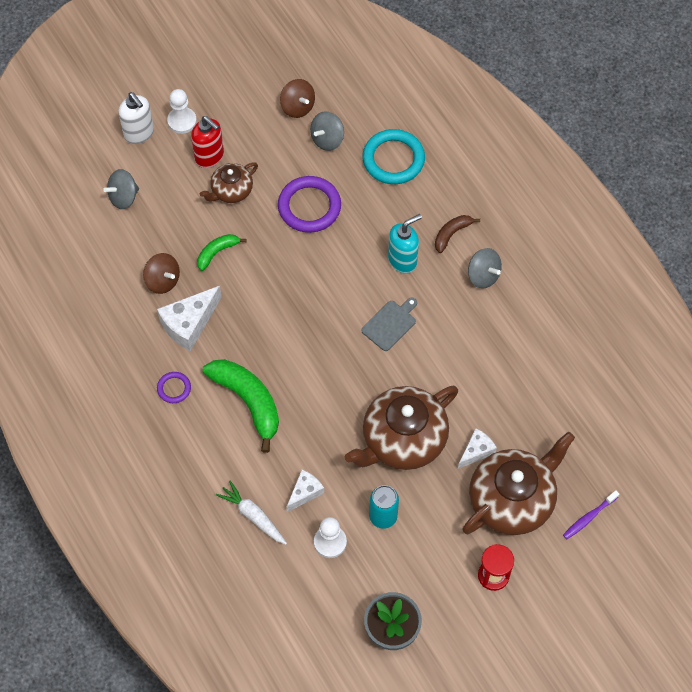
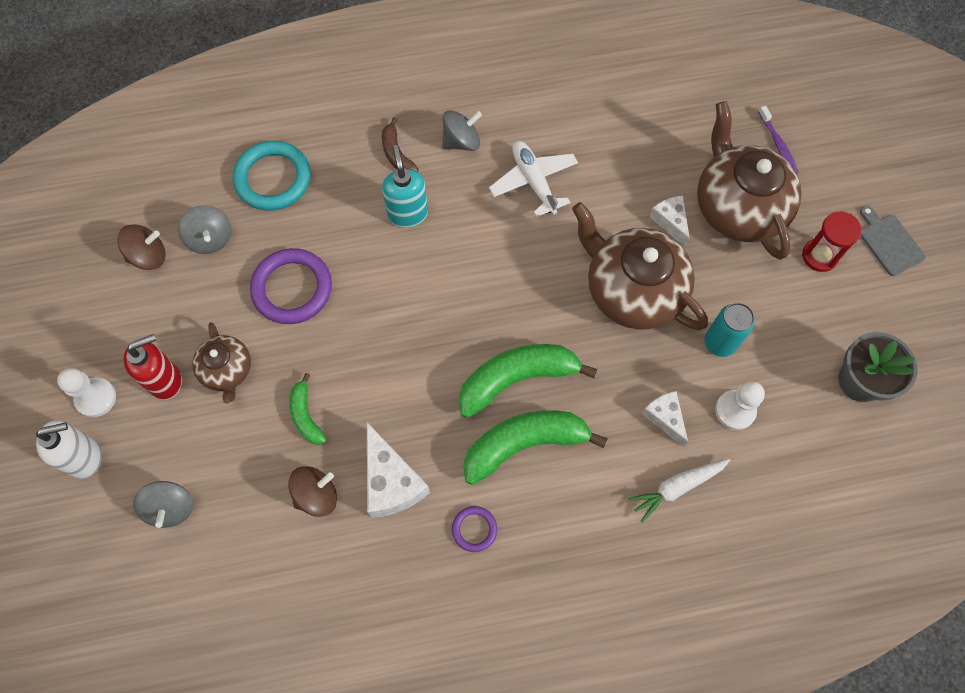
camera: 70 degrees left, 5 degrees up
(297, 380) = (517, 378): none -> green banana
(390, 324) = (483, 254): grey cutting board -> grey cutting board (889, 243)
(402, 440) = (632, 290): brown teapot -> brown teapot turned 150 degrees clockwise
(469, 339) = (533, 181): none -> white plane

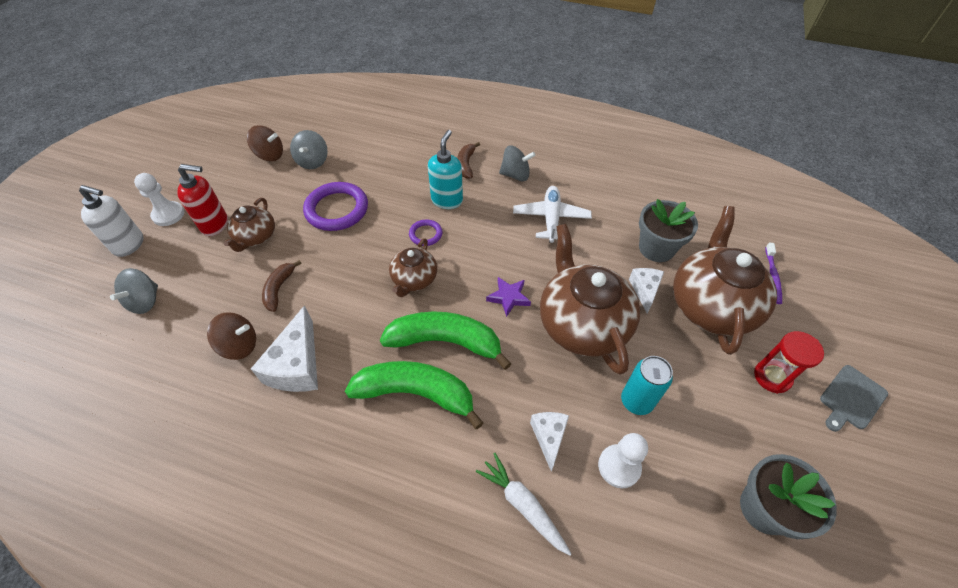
camera: 30 degrees right, 15 degrees down
(273, 178) = (377, 146): turquoise ring -> none
(306, 415) = (279, 289): green banana -> brown banana
(440, 329) = (414, 279): none -> brown teapot
(474, 529) = (328, 438): purple ring -> purple ring (425, 234)
(547, 299) = (508, 297): none -> purple star
(657, 165) = (656, 248): none -> grey flower pot
(677, 487) = (523, 505): white carrot -> white carrot turned 45 degrees clockwise
(889, 243) = (851, 398): grey cutting board -> grey cutting board turned 135 degrees counterclockwise

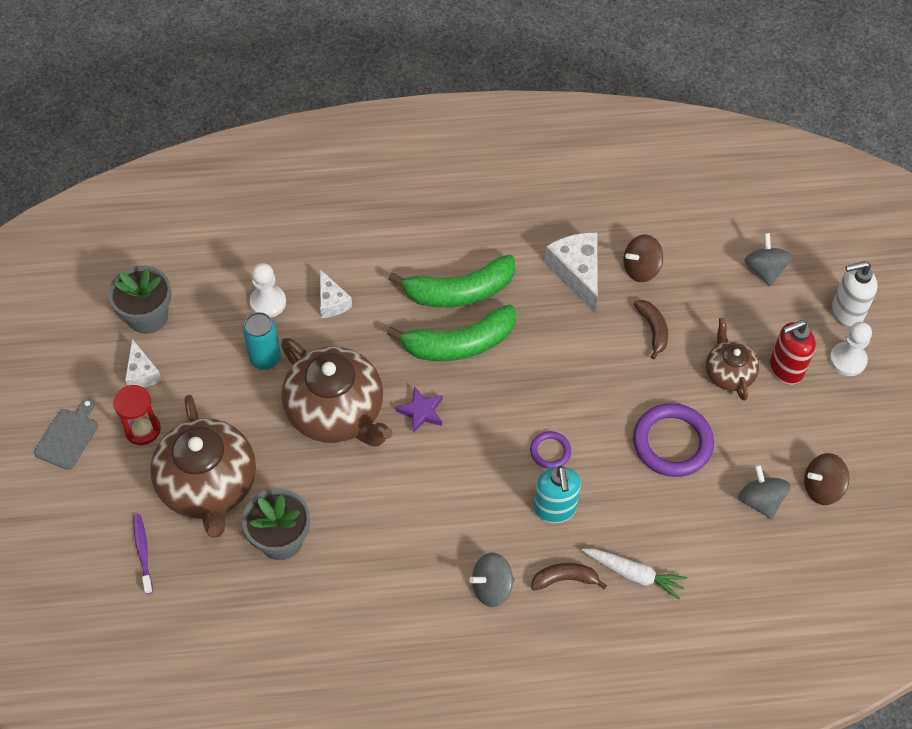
camera: 155 degrees right, 5 degrees up
(414, 279) = (528, 393): brown teapot -> none
(466, 164) = (565, 579): brown banana -> brown banana turned 75 degrees counterclockwise
(523, 505) = (334, 250): white carrot -> white carrot (633, 574)
(551, 219) = (418, 533): white plane -> none
(644, 290) = (282, 477): white cheese -> white cheese (142, 373)

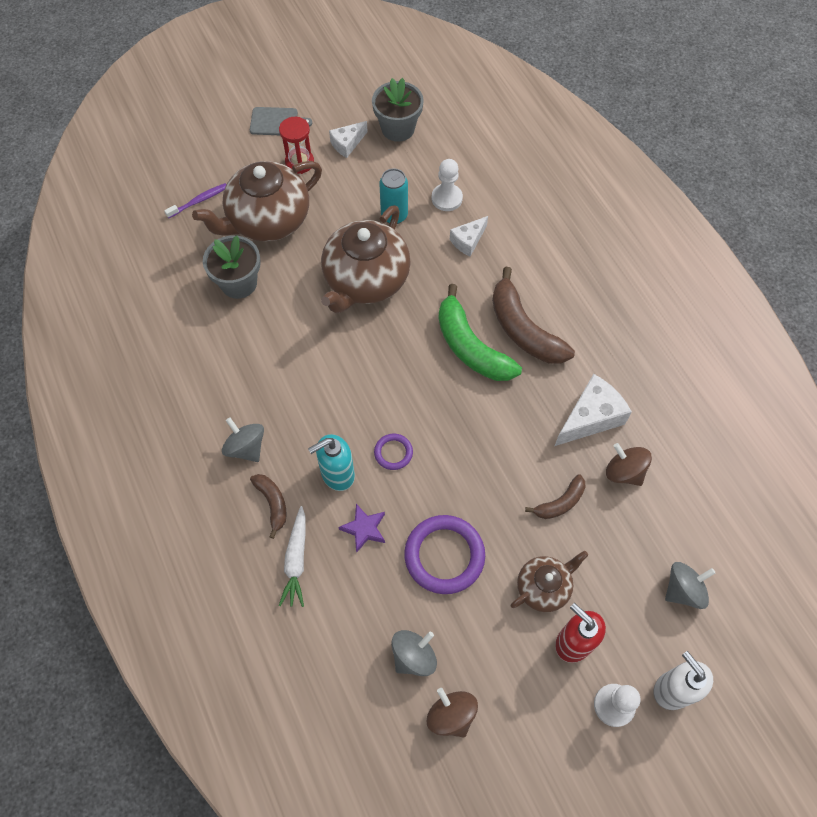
camera: 70 degrees right, 5 degrees up
(421, 412) = (391, 340): purple star -> purple star (364, 529)
(459, 292) = (523, 329): green banana -> brown banana

